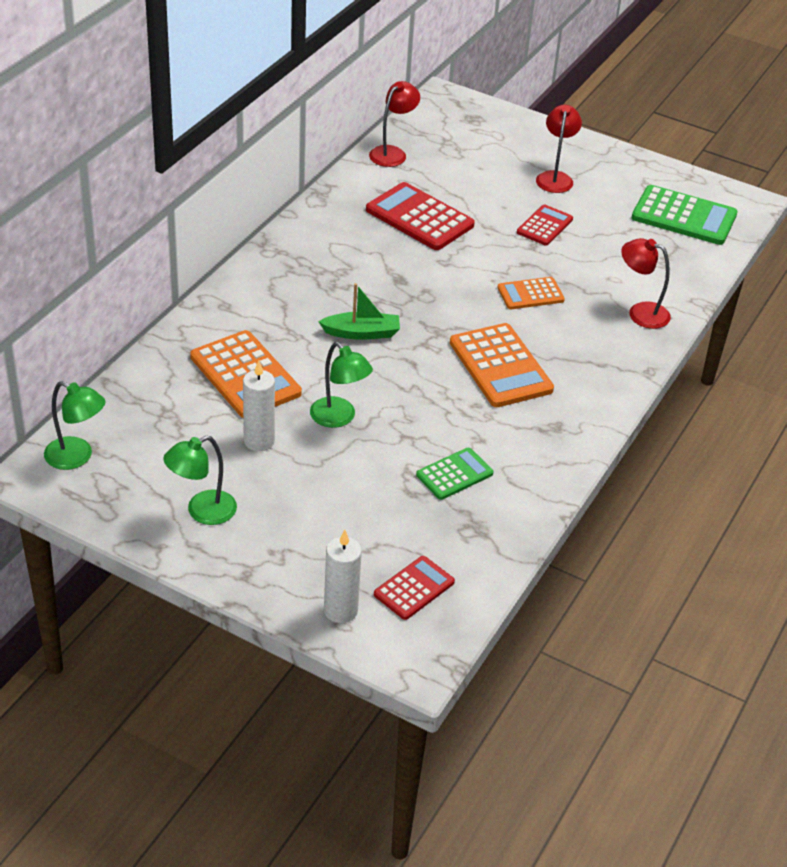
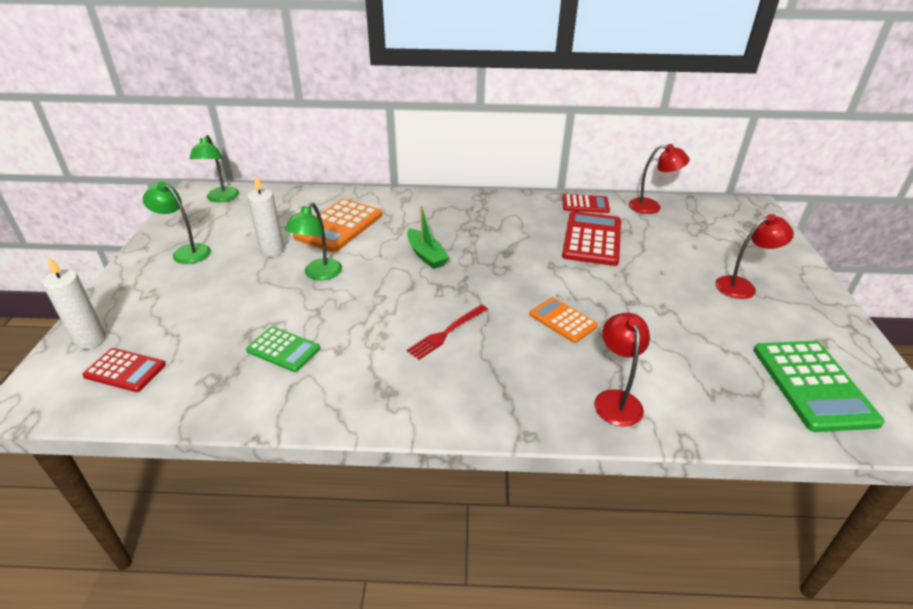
camera: 65 degrees right, 5 degrees down
(500, 366) = (446, 333): orange calculator -> red fork
(544, 226) = (667, 300): red calculator -> red calculator (585, 204)

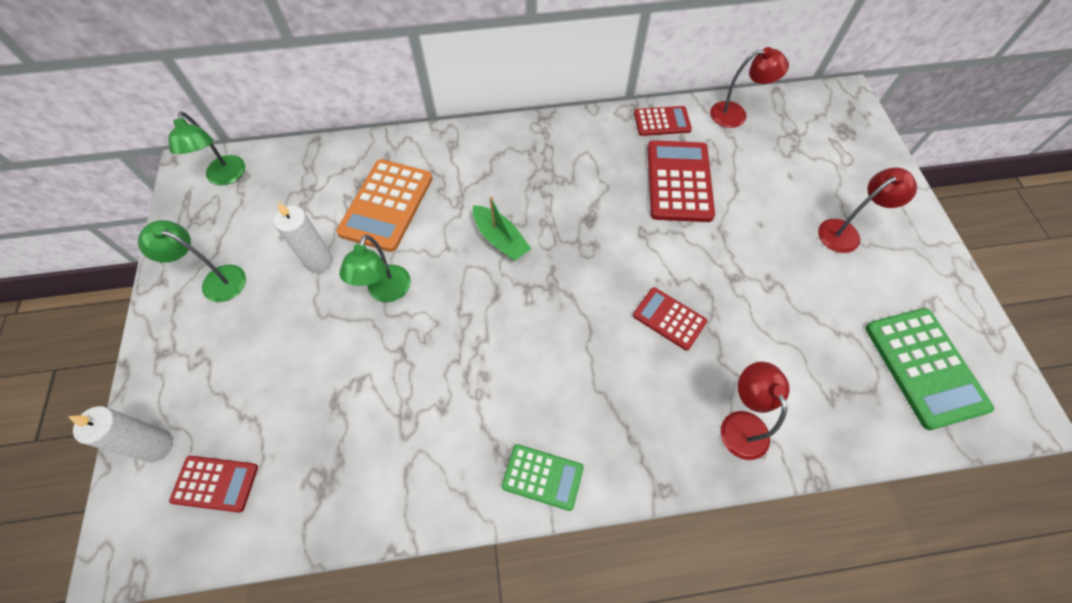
camera: 10 degrees left, 25 degrees up
(283, 349) = (381, 419): green calculator -> green calculator (542, 477)
(446, 333) = (551, 360): red fork -> none
(562, 320) = (669, 318): orange calculator -> red calculator

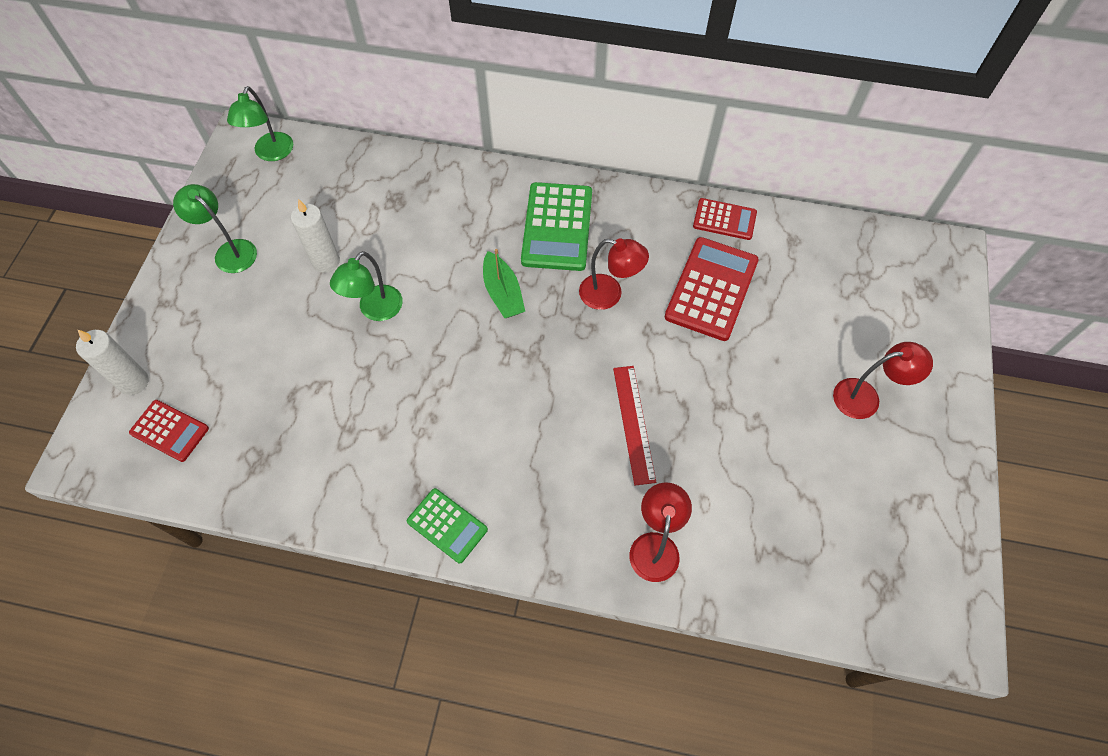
camera: 20 degrees right, 0 degrees up
(386, 205) = (408, 225): orange calculator -> none
(669, 318) = (634, 423): red calculator -> red ruler
(736, 114) = (810, 235): red lamp -> red lamp (609, 294)
(924, 367) = (875, 559): green calculator -> green calculator (557, 227)

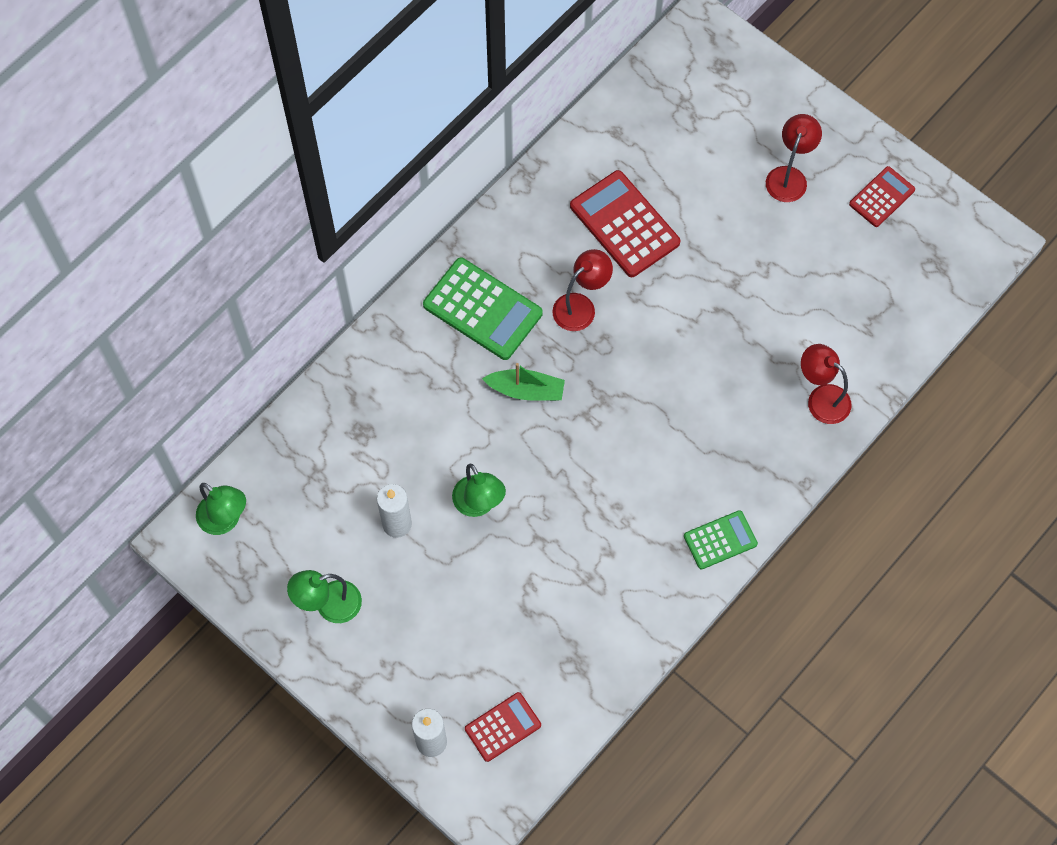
camera: 60 degrees left, 5 degrees up
(634, 423) = (713, 356): red ruler -> none
(724, 219) = (561, 171): red calculator -> red calculator (882, 197)

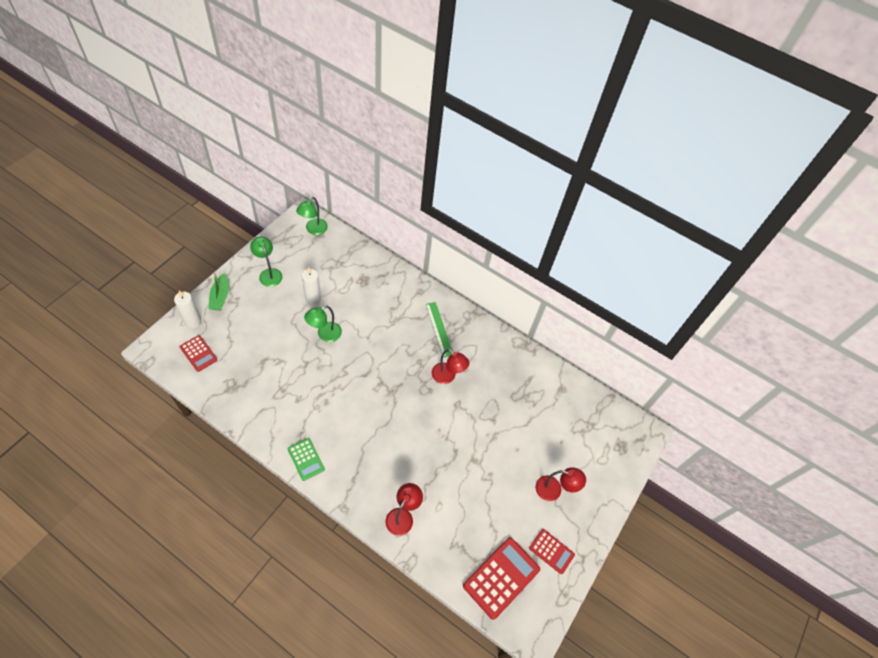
camera: 75 degrees right, 10 degrees down
(482, 309) = (439, 329): green calculator -> green ruler
(526, 390) = (393, 352): green boat -> green boat (220, 297)
(624, 224) = (503, 397): red calculator -> red calculator (501, 577)

